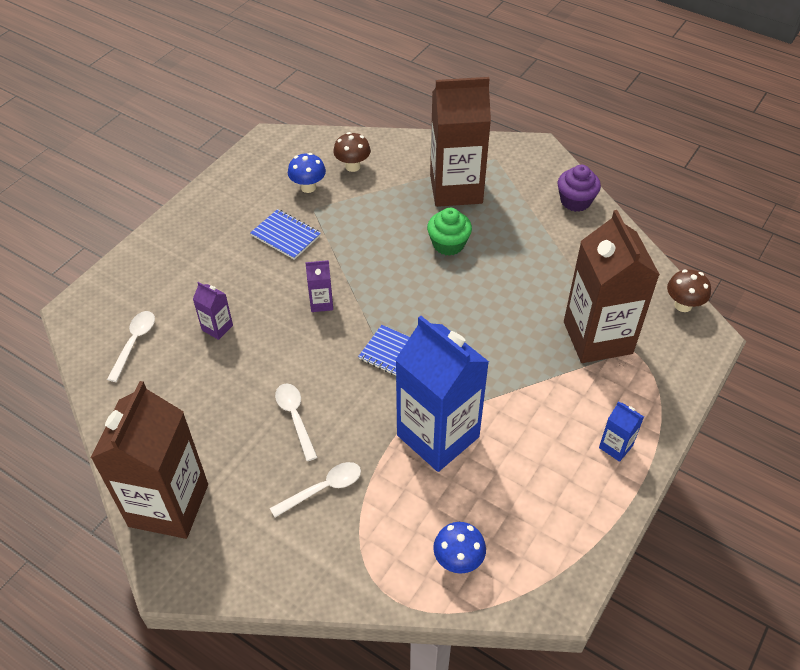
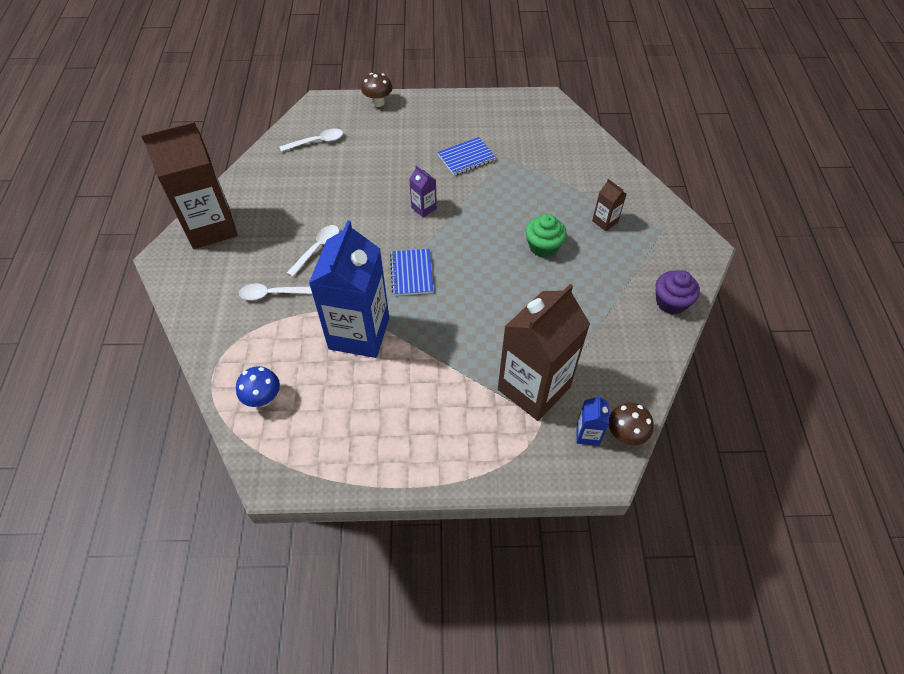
camera: 55 degrees right, 5 degrees up
(217, 327) = (359, 170): purple carton -> none
(286, 236) = (466, 157): blue notebook -> blue notebook turned 60 degrees clockwise
(308, 187) = (522, 143): blue mushroom -> none
(323, 488) = (272, 294): white spoon -> white spoon turned 150 degrees clockwise
(352, 166) = (566, 154): brown mushroom -> brown mushroom (378, 102)
(456, 189) = (605, 221): brown carton -> brown carton, size x0.42
(615, 446) = (432, 452): blue carton -> blue carton (587, 434)

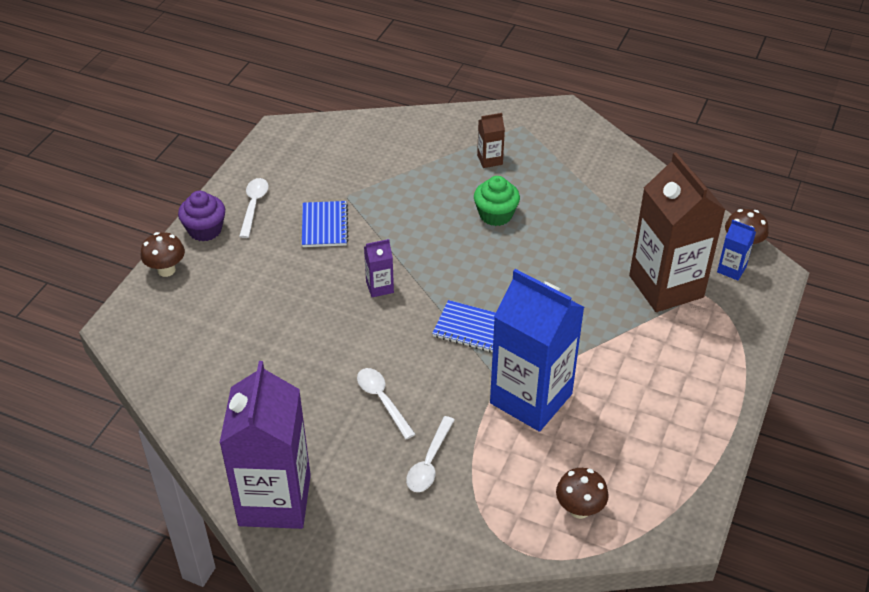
camera: 65 degrees left, 10 degrees down
(211, 227) = (275, 500): brown carton -> purple carton
(263, 399) = (579, 509): blue mushroom -> brown mushroom
(317, 142) = (193, 349): white spoon -> white spoon (254, 205)
(671, 302) = (614, 158): purple cupcake -> purple cupcake (205, 230)

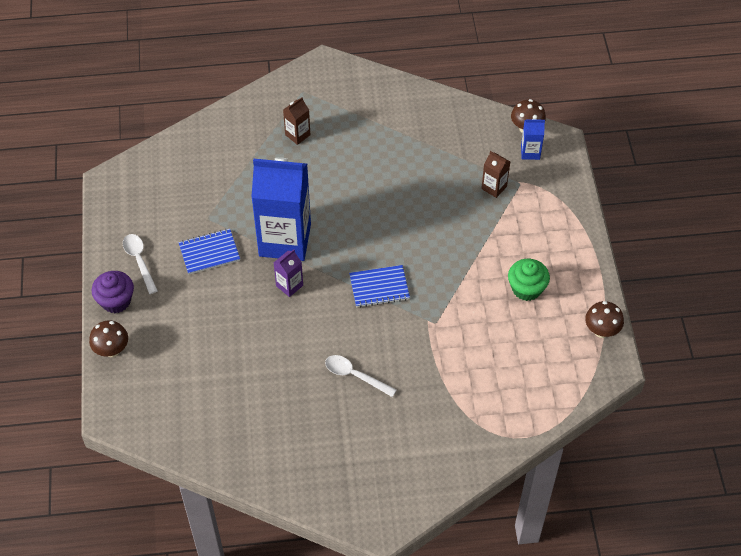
camera: 30 degrees left, 10 degrees up
(275, 500) = (333, 488): purple carton -> none
(324, 226) = (209, 253): blue notebook -> blue notebook turned 75 degrees counterclockwise
(429, 462) = (419, 406): white spoon -> none
(495, 215) = (334, 183): green cupcake -> green cupcake (526, 288)
(531, 398) = (456, 322): blue carton -> blue carton (285, 240)
(579, 509) = (539, 388): brown mushroom -> brown mushroom (601, 331)
(666, 286) = (494, 187): brown carton -> brown carton, size x0.42

